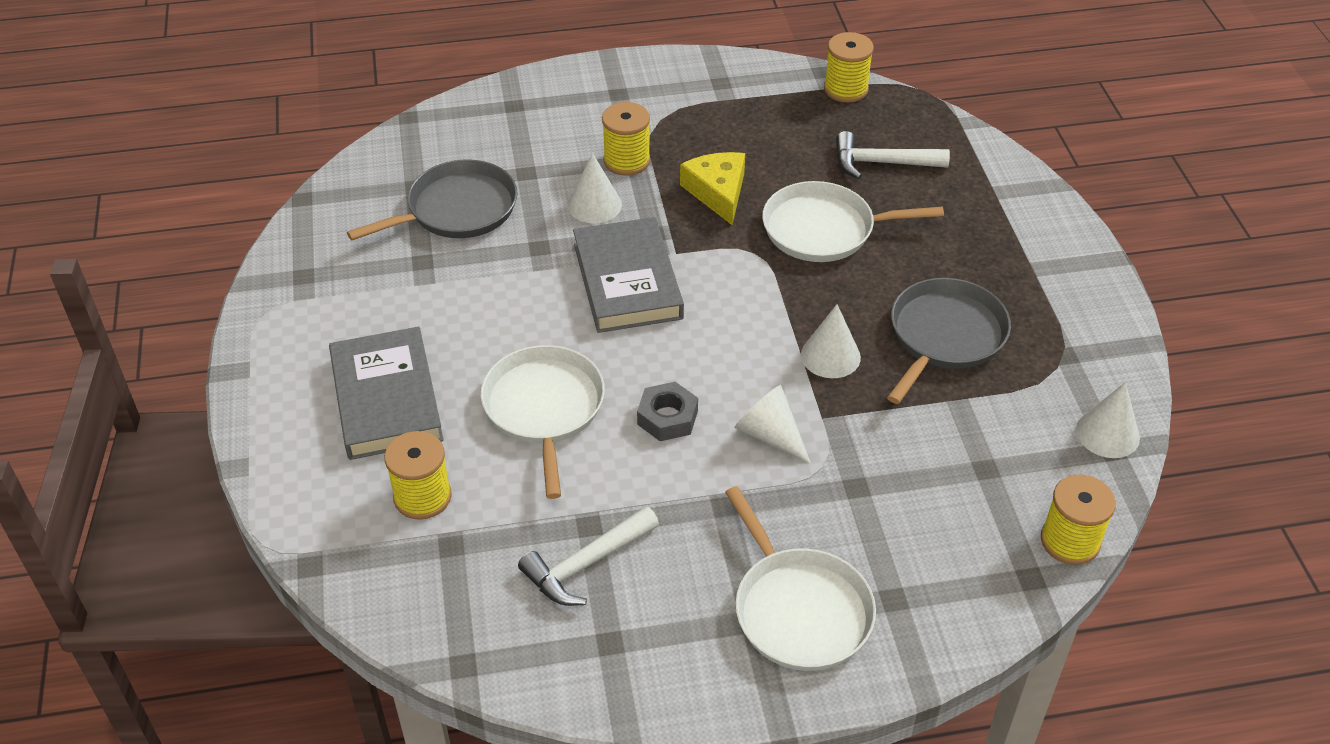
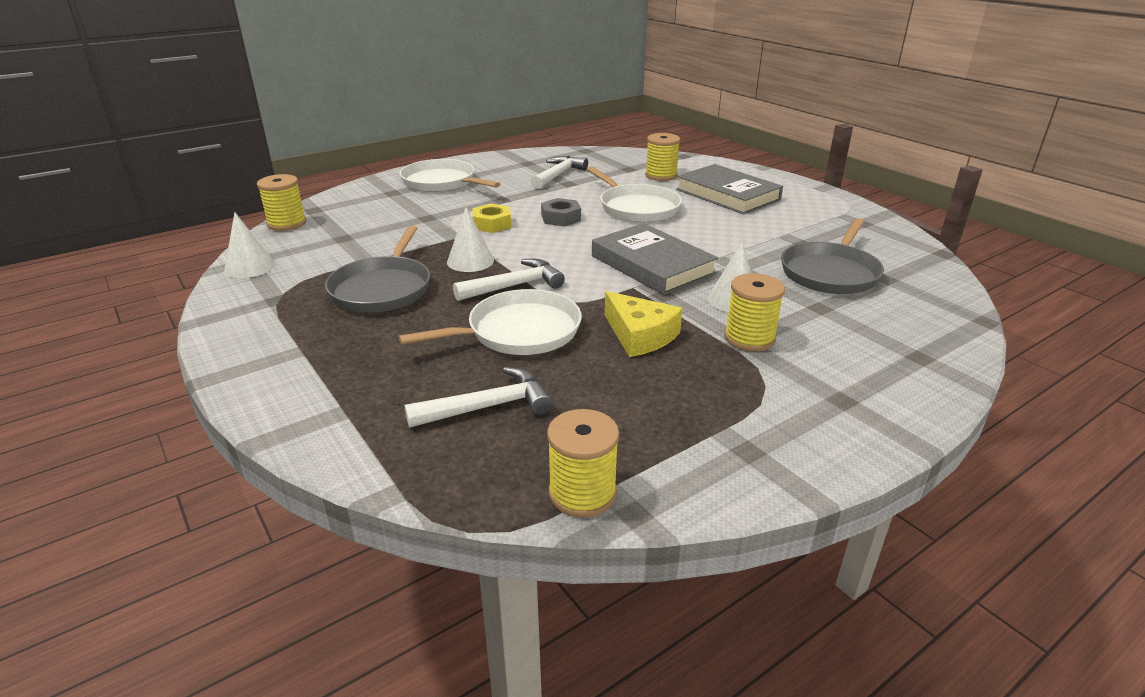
camera: 155 degrees right, 15 degrees down
(770, 434) = (492, 224): white cone -> yellow nut
(798, 294) = (515, 286): none -> white hammer

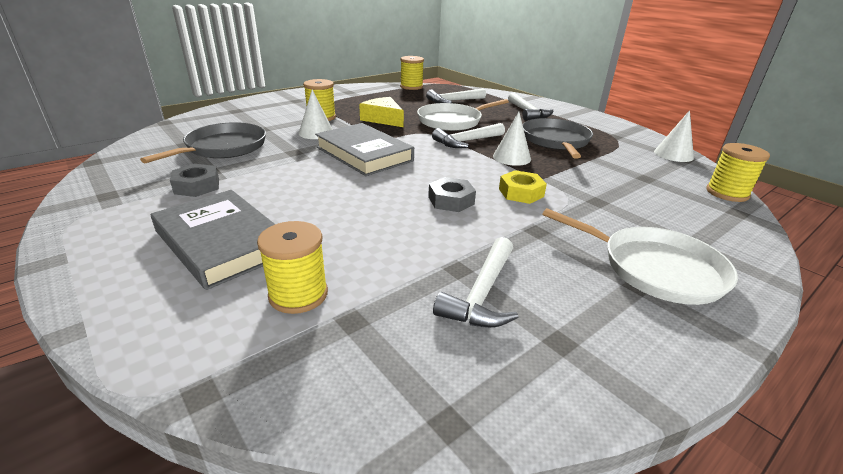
camera: 175 degrees right, 0 degrees up
(354, 362) = (527, 112): none -> white hammer
(636, 207) = (361, 217): white pan -> none
(796, 229) = (197, 186): none -> grey nut

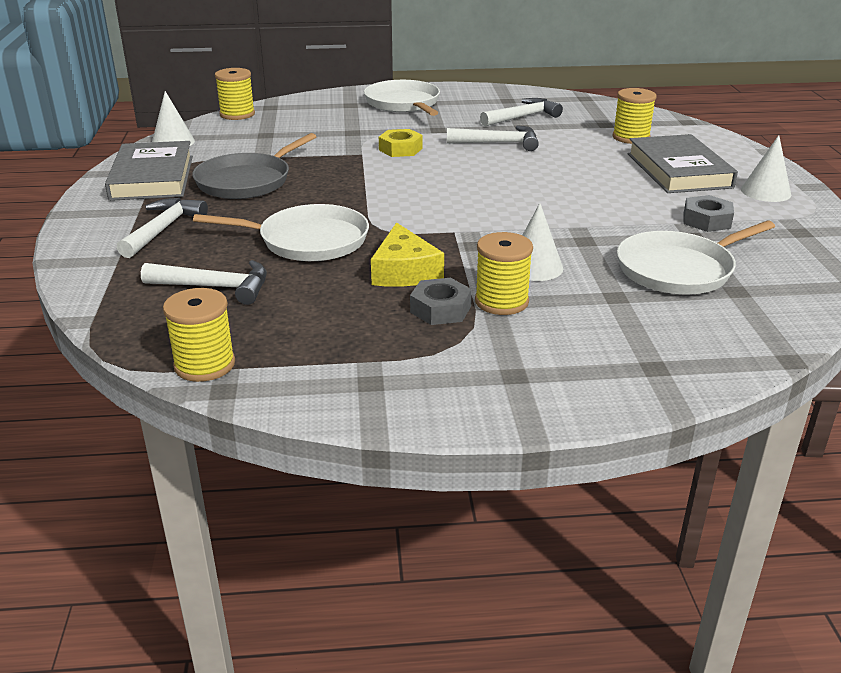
camera: 145 degrees left, 0 degrees up
(223, 148) = (679, 269): grey pan -> white pan
(364, 154) = (500, 217): grey book -> grey book (152, 177)
(451, 200) = (470, 157): grey nut -> grey nut (440, 309)
(466, 141) = (352, 205): white hammer -> white hammer (499, 143)
(511, 157) = (341, 176): white cone -> white cone (765, 192)

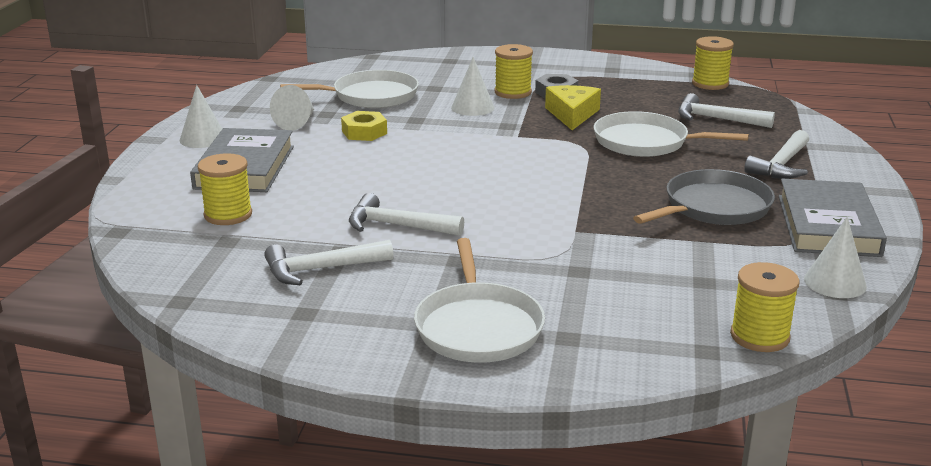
camera: 165 degrees left, 5 degrees down
(400, 149) = (524, 231): yellow nut -> yellow nut (364, 132)
(706, 220) = (297, 122): grey nut -> white cone

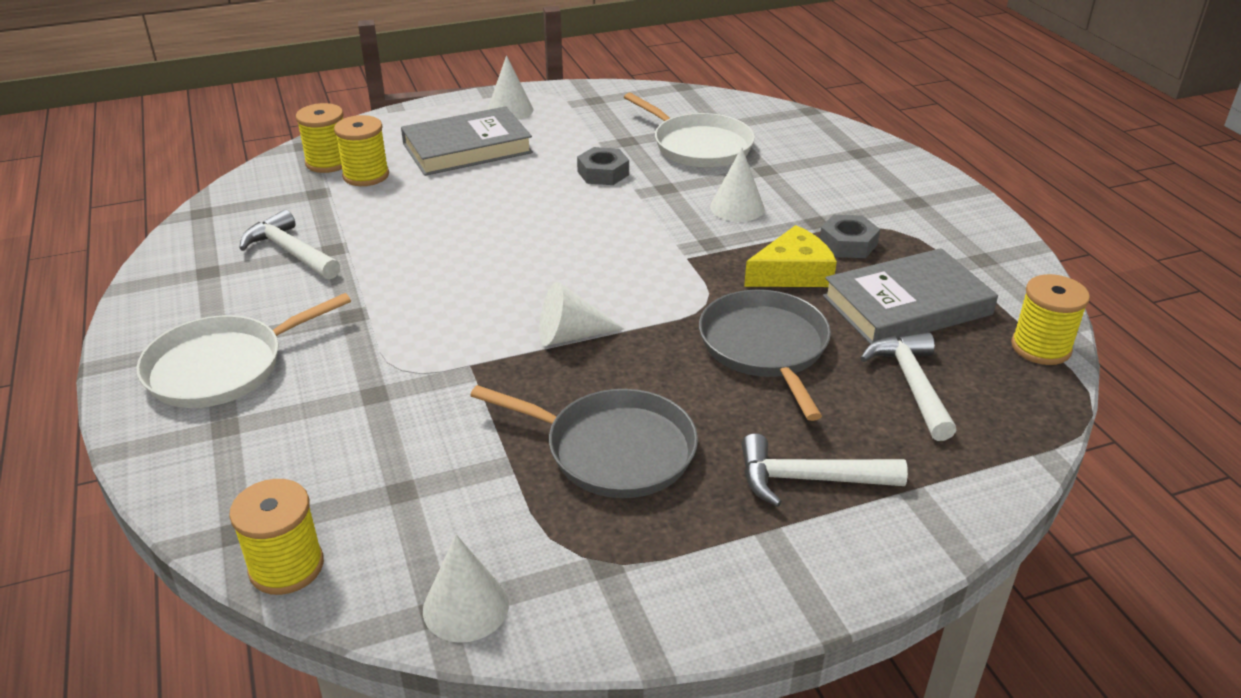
camera: 60 degrees right, 10 degrees up
(297, 122) = (591, 135): white cone -> white cone (570, 335)
(364, 132) = (603, 173): yellow nut -> grey nut
(397, 226) = (403, 259): white hammer -> none
(513, 92) = (812, 217): yellow spool -> yellow spool (328, 162)
(646, 142) = (765, 348): white pan -> grey pan
(827, 225) = (640, 566): grey book -> grey book (906, 305)

